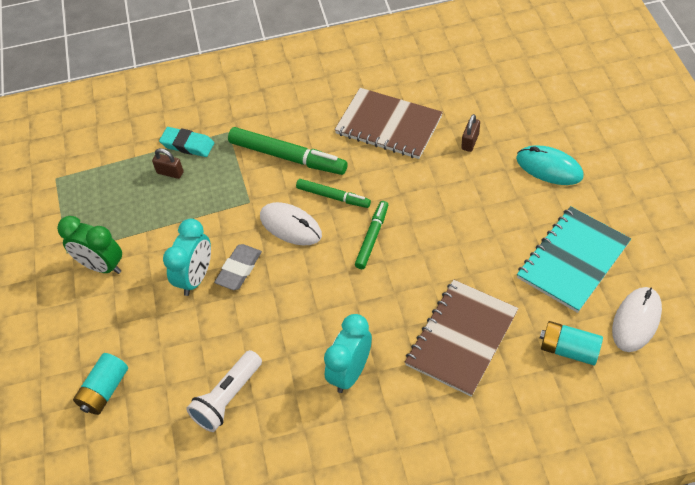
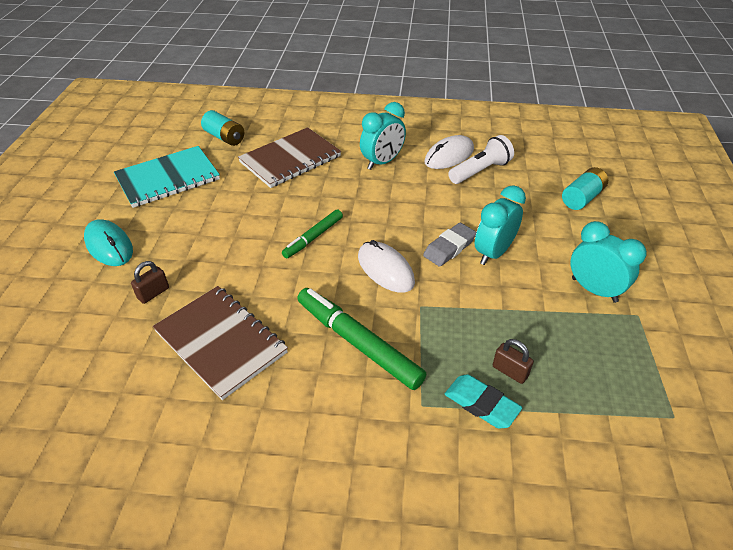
camera: 165 degrees left, 10 degrees down
(102, 266) = (594, 290): green clock -> turquoise clock
(333, 197) = (329, 283): green marker -> none
(636, 320) = (166, 139): white mouse -> white mouse (449, 156)

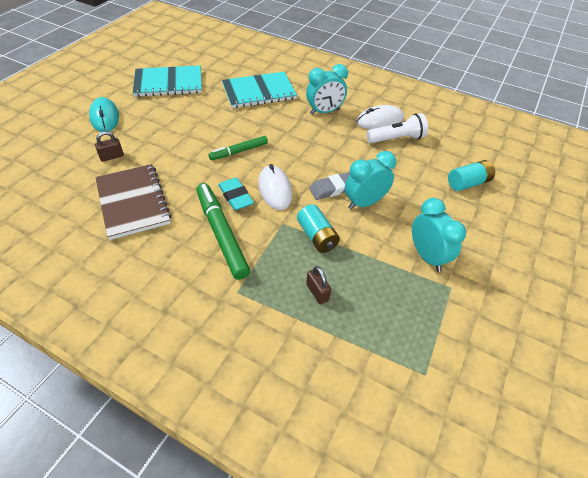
camera: 20 degrees right, 5 degrees up
(224, 137) = (223, 64): turquoise battery -> turquoise battery (317, 236)
(290, 159) = (259, 92): brown notebook -> turquoise notebook
(481, 404) = (280, 307): turquoise eraser -> turquoise eraser (235, 196)

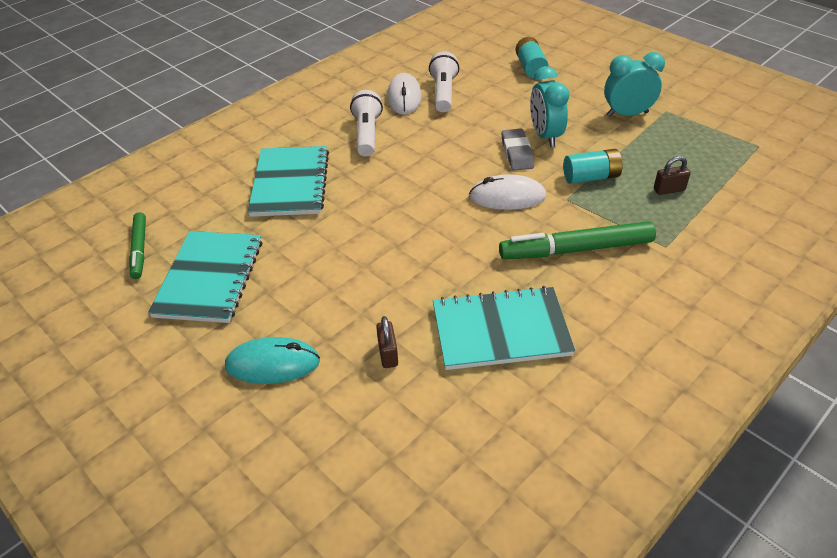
camera: 70 degrees left, 5 degrees down
(133, 202) = (501, 331): brown notebook -> turquoise notebook
(235, 196) = (512, 231): turquoise eraser -> none
(239, 151) = (423, 218): green marker -> green marker (139, 249)
(324, 112) = (367, 134): turquoise clock -> white flashlight

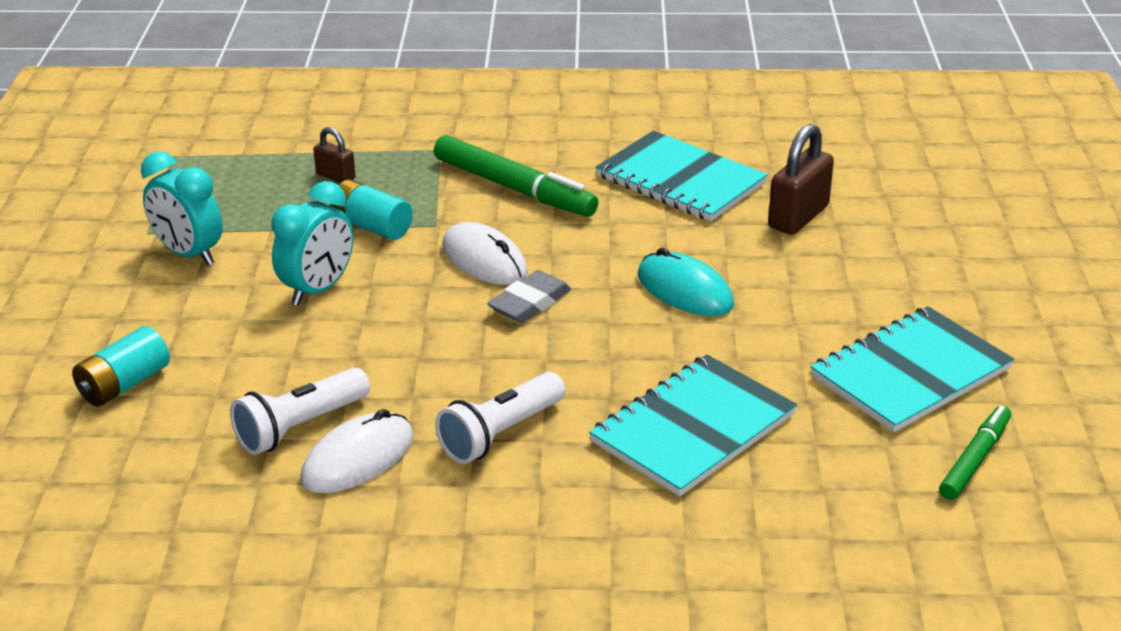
camera: 135 degrees left, 10 degrees down
(273, 364) = (912, 264): turquoise mouse -> turquoise mouse (684, 290)
(388, 354) = (798, 217): brown padlock -> brown padlock, size x1.77
(517, 153) = (385, 292): grey eraser -> grey eraser (530, 303)

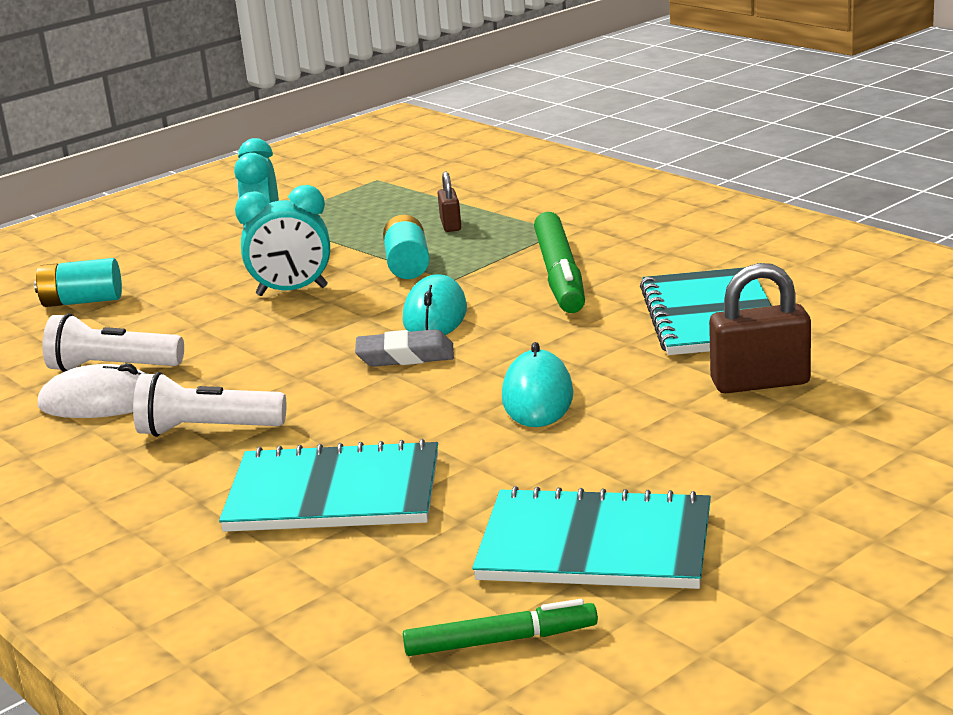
camera: 50 degrees right, 10 degrees down
(484, 260) = (435, 315): white mouse -> turquoise mouse

